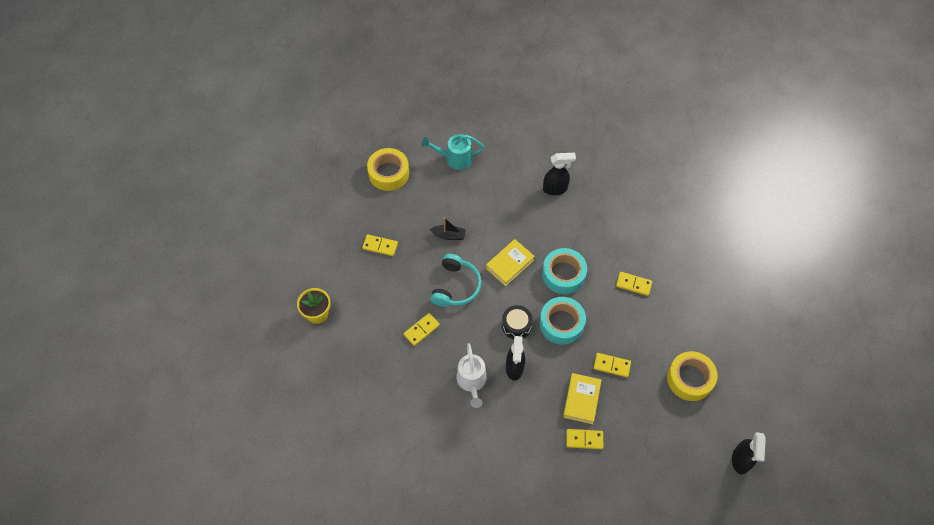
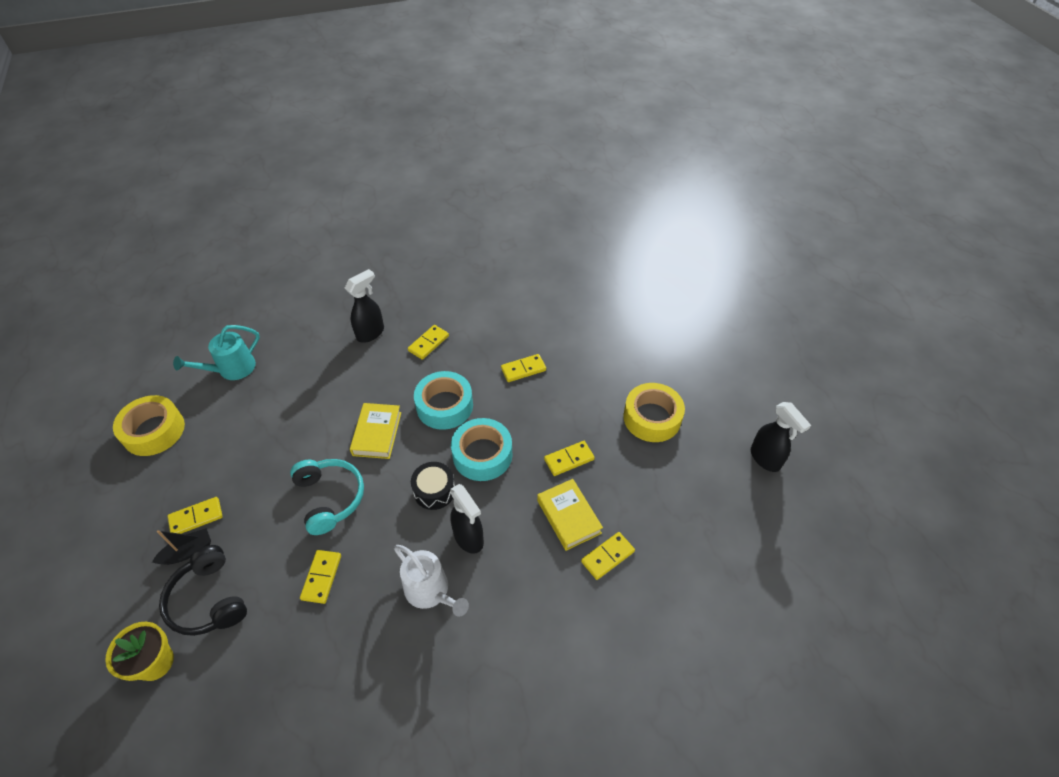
camera: 40 degrees left, 10 degrees down
(359, 299) = (208, 600): none -> black headphones
(448, 235) = (280, 450): black boat -> black boat (187, 551)
(586, 222) = (428, 343): none -> yellow domino

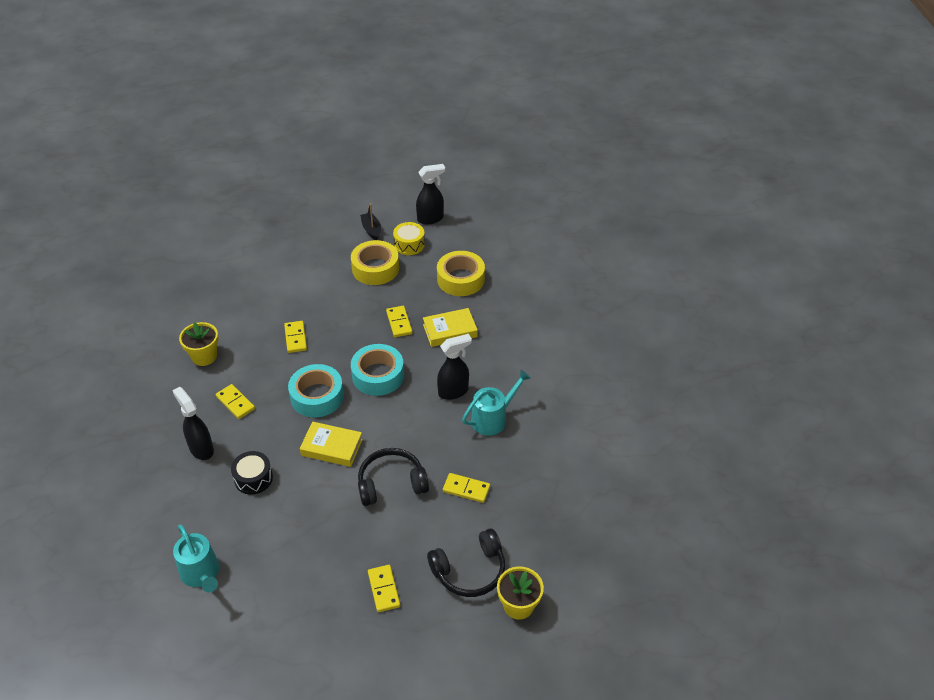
camera: 80 degrees left, 5 degrees down
(154, 431) = (263, 642): yellow tape -> yellow tape (460, 279)
(187, 551) = (419, 592): black boat -> black boat (371, 230)
(330, 498) = (391, 483): turquoise headphones -> black headphones
(430, 591) = (493, 418): white watering can -> turquoise watering can
(434, 491) = (404, 410): black drum -> black drum (253, 478)
(484, 306) = (204, 356): none -> yellow flower pot
(607, 556) = (487, 315): yellow domino -> none
(707, 444) = (409, 244): none -> yellow drum

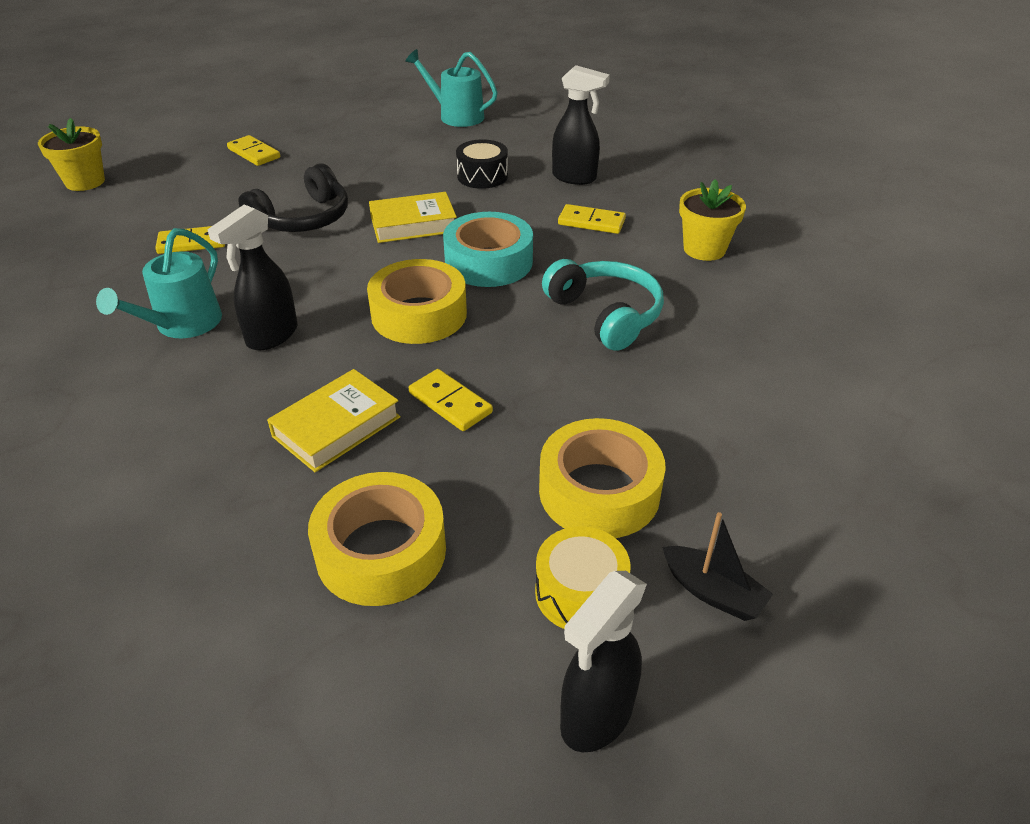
camera: 150 degrees right, 5 degrees down
(295, 338) = (606, 314): yellow domino -> turquoise headphones
(378, 375) = (419, 314): turquoise tape -> yellow tape
(470, 571) = (156, 187): black headphones -> none

